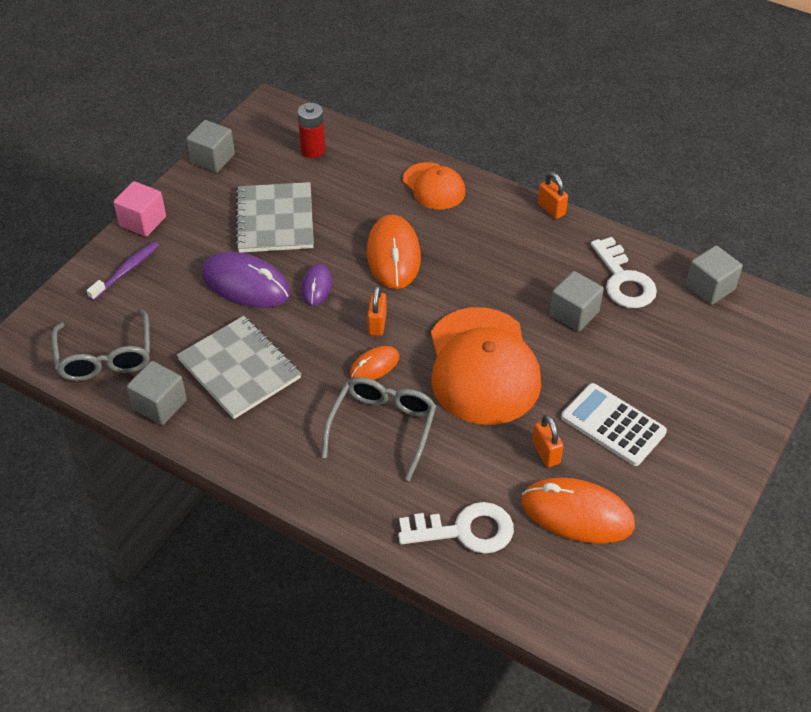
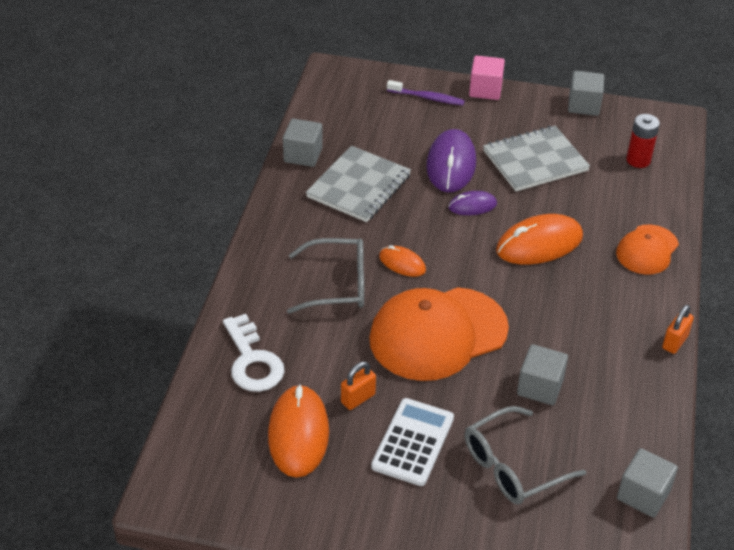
camera: 70 degrees right, 5 degrees down
(105, 357) = (335, 114): grey glasses -> grey glasses (512, 466)
(377, 324) = (450, 253): orange padlock -> none
(623, 280) = (609, 418): white key -> none

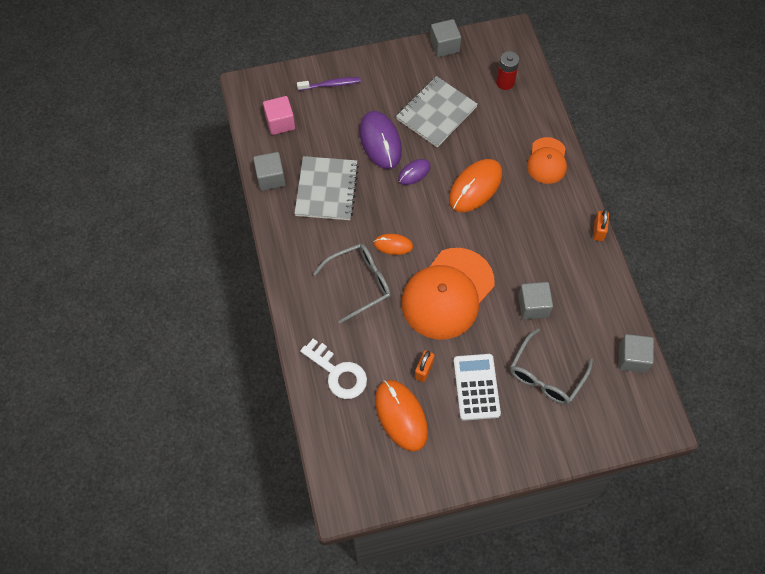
camera: 25 degrees left, 20 degrees up
(485, 90) = (368, 59): pink cube -> pink cube (280, 122)

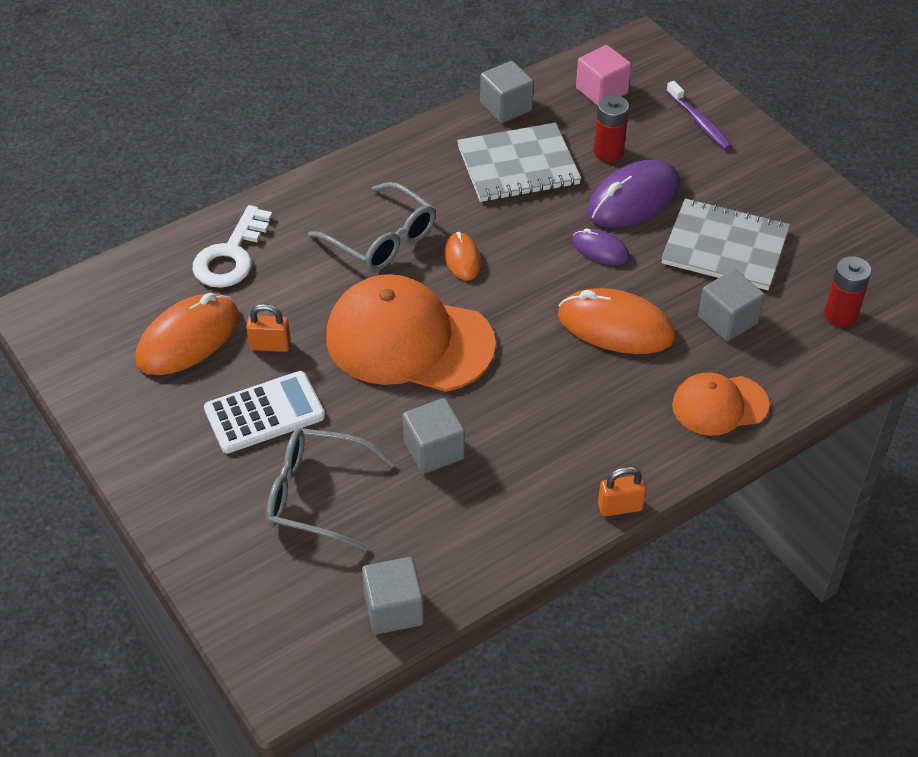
camera: 70 degrees right, 15 degrees down
(336, 139) = (608, 152): none -> red battery
(444, 46) = (859, 225): grey cube -> grey cube (727, 320)

